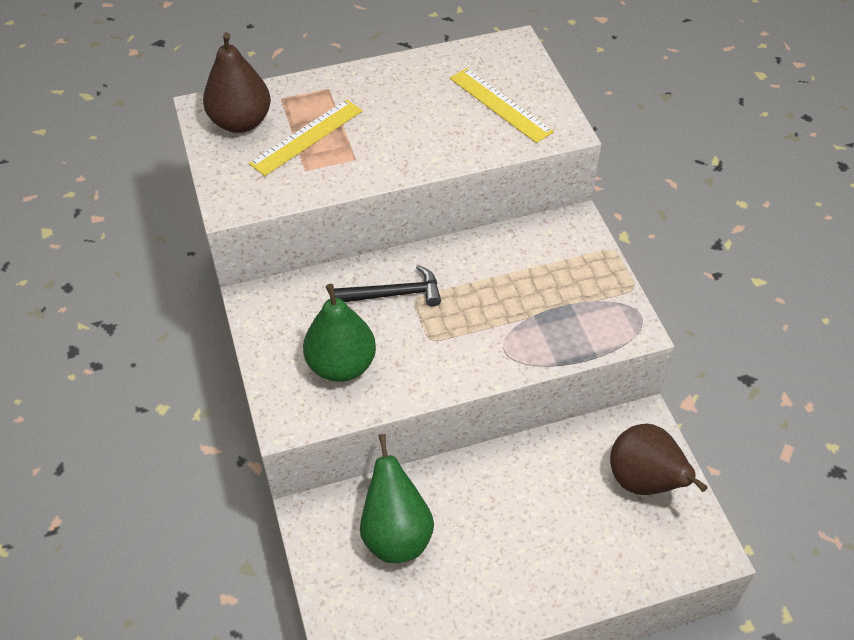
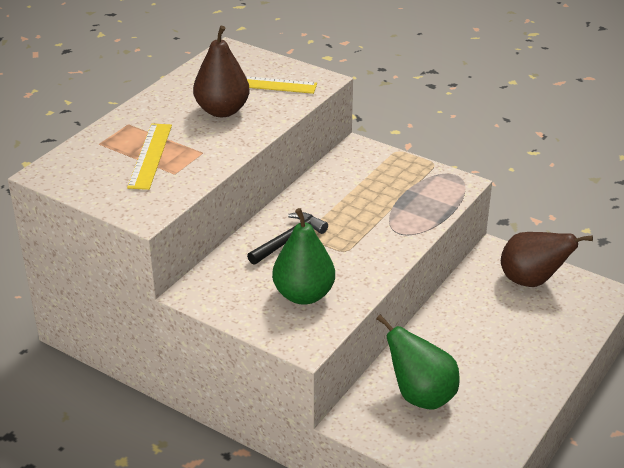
camera: 40 degrees left, 15 degrees down
(241, 122) = (87, 169): brown pear -> brown pear (222, 111)

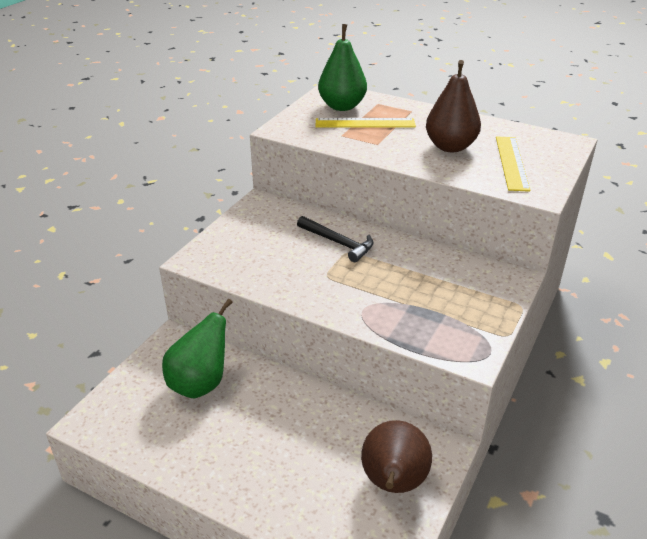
camera: 85 degrees right, 0 degrees up
(304, 295) = (259, 255): green pear -> green pear (342, 106)

